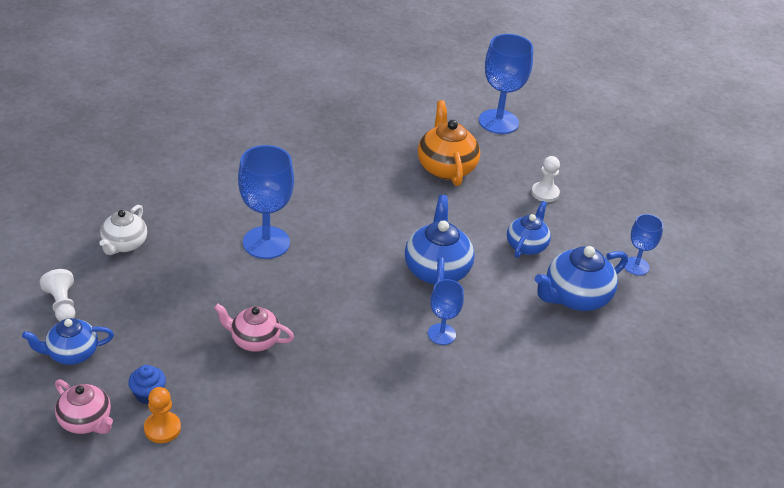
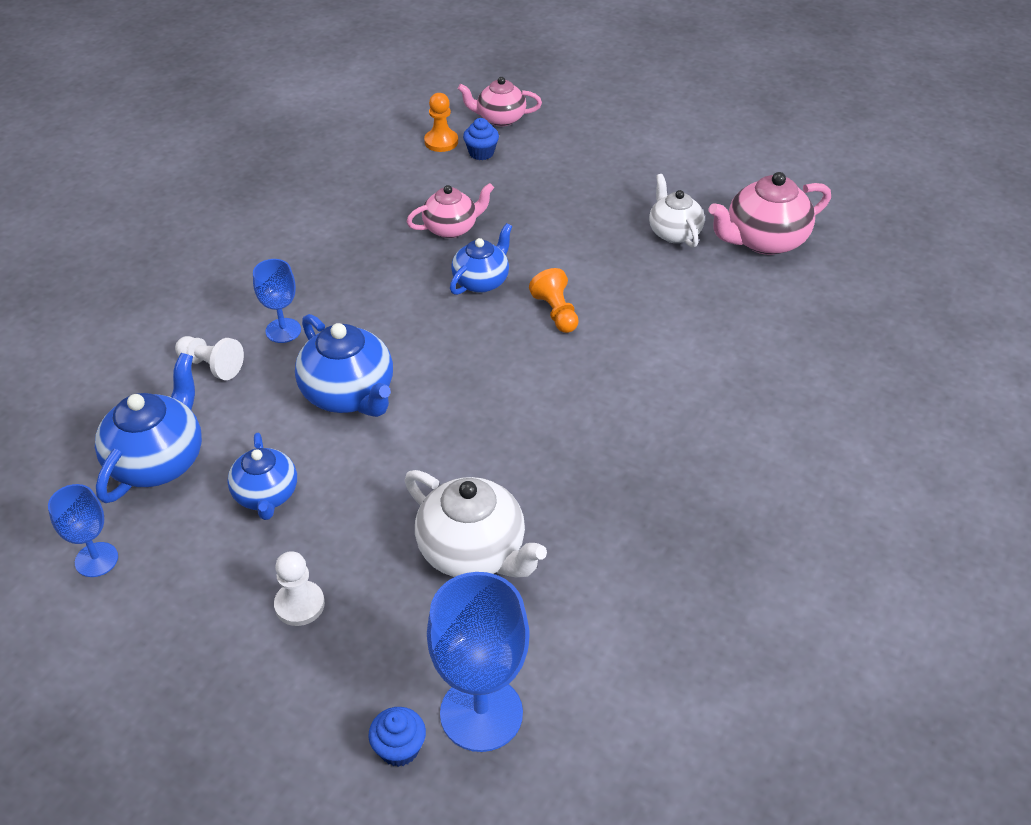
camera: 145 degrees right, 5 degrees up
(62, 305) = (638, 165): white pawn -> white pawn (211, 366)
(72, 353) = (576, 144): blue teapot -> blue teapot (481, 281)
(84, 206) = (764, 240): none -> pink teapot
(266, 242) = (556, 313): blue goblet -> orange pawn
(446, 167) = (473, 551): orange teapot -> white teapot
(540, 130) = (399, 748): none -> blue cupcake

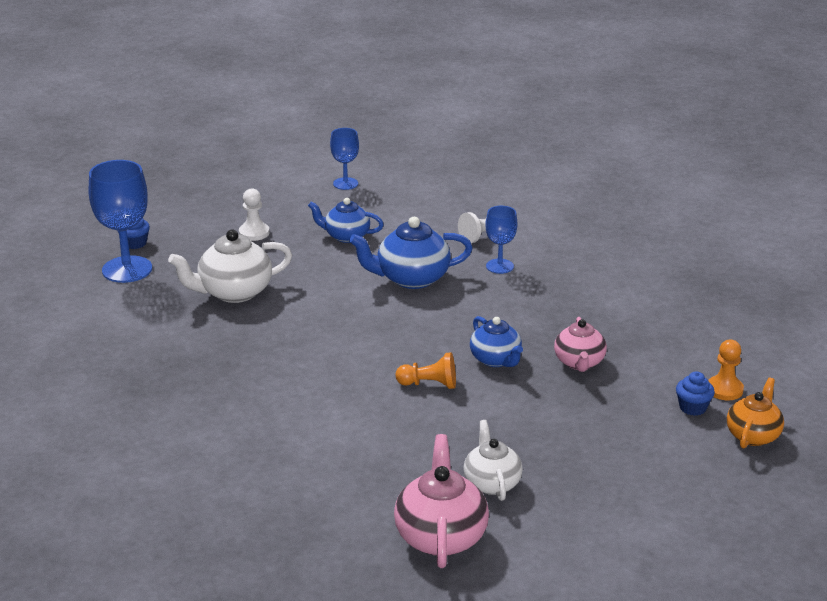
camera: 115 degrees right, 15 degrees down
(158, 461) = (407, 208): blue teapot -> none
(500, 118) = (753, 435): pink teapot -> orange teapot
(674, 232) = (492, 483): white teapot -> white teapot turned 105 degrees counterclockwise

